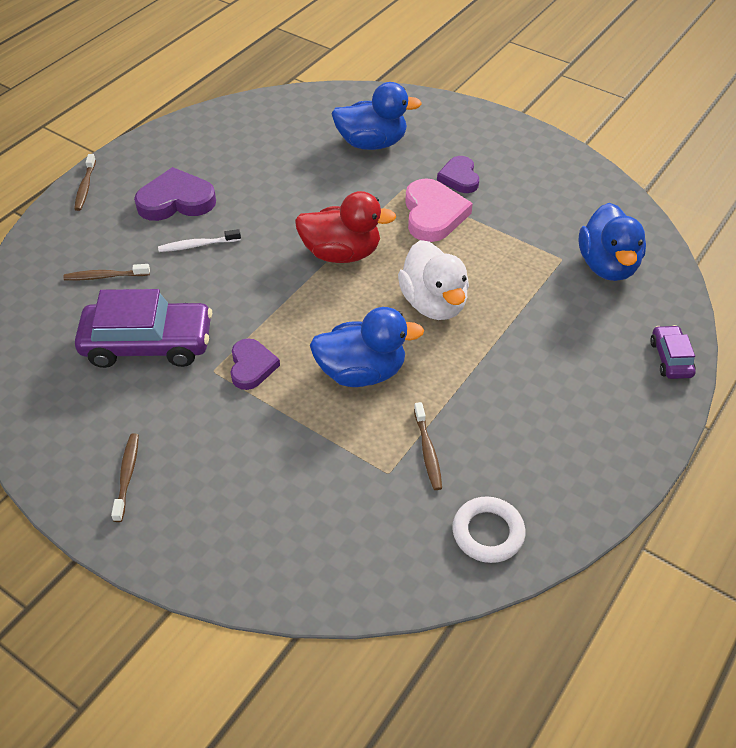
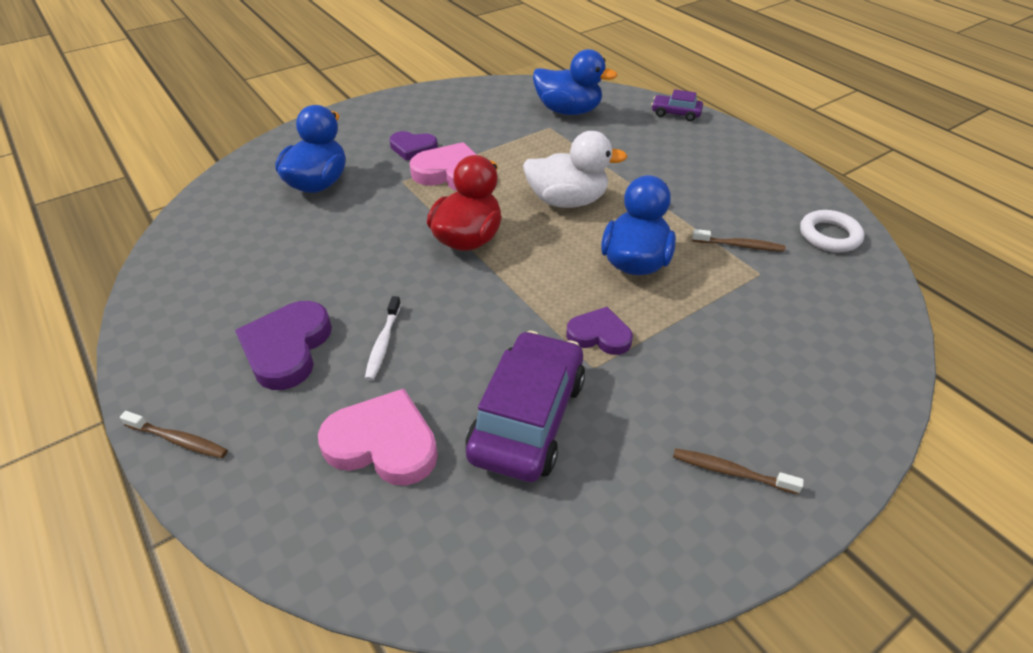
camera: 70 degrees left, 5 degrees down
(105, 276) = (383, 443): brown toothbrush -> pink heart

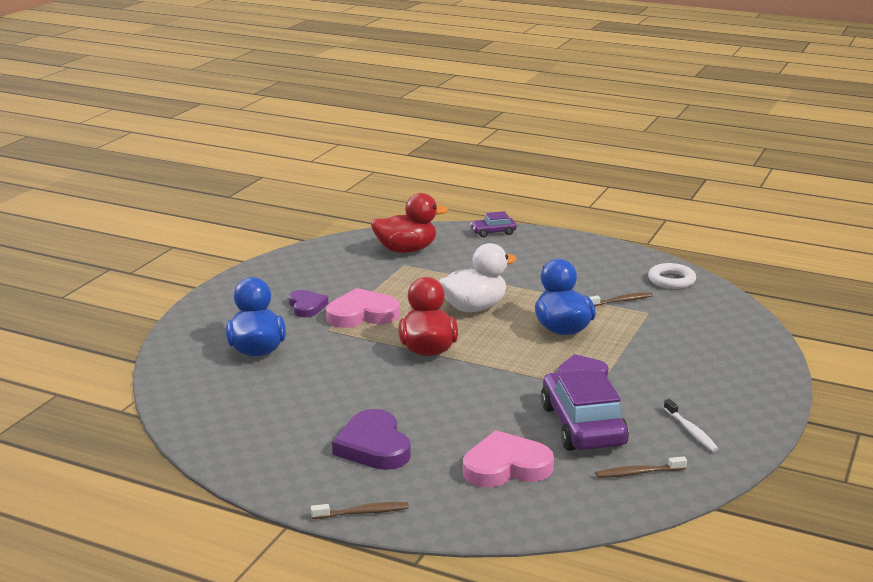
camera: 30 degrees left, 20 degrees down
(383, 343) = (440, 422): white toothbrush -> white toothbrush (691, 430)
(413, 148) = (307, 306): purple heart -> purple heart turned 90 degrees counterclockwise
(568, 111) = (406, 250): blue duck -> red duck
(731, 472) = (723, 409): brown toothbrush -> brown toothbrush (639, 473)

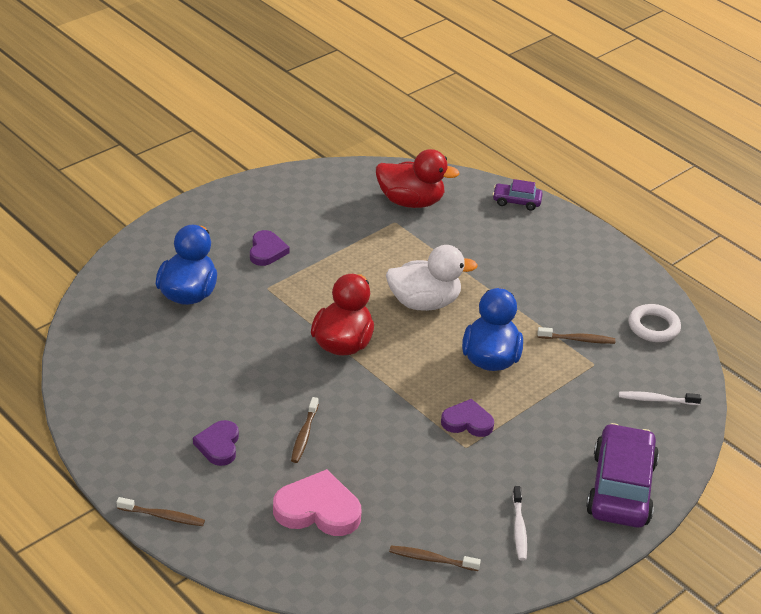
camera: 20 degrees right, 15 degrees up
(362, 314) = (311, 278): pink heart -> none
(373, 446) = (218, 445): purple heart -> purple heart, size x0.64
(447, 418) = (304, 434): none -> brown toothbrush
(582, 425) = (421, 486): purple car -> purple car (621, 488)
(718, 322) = (657, 400): none -> white toothbrush

